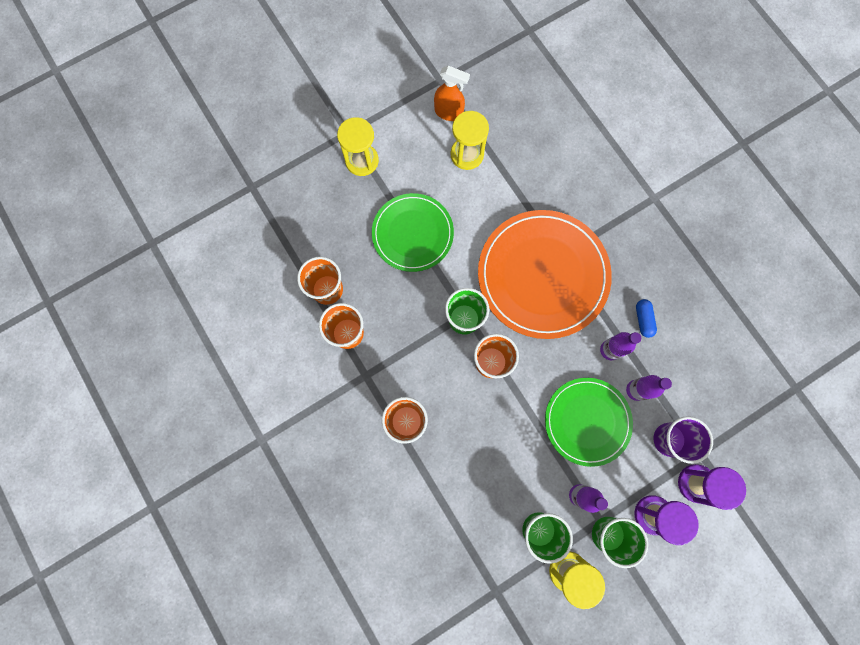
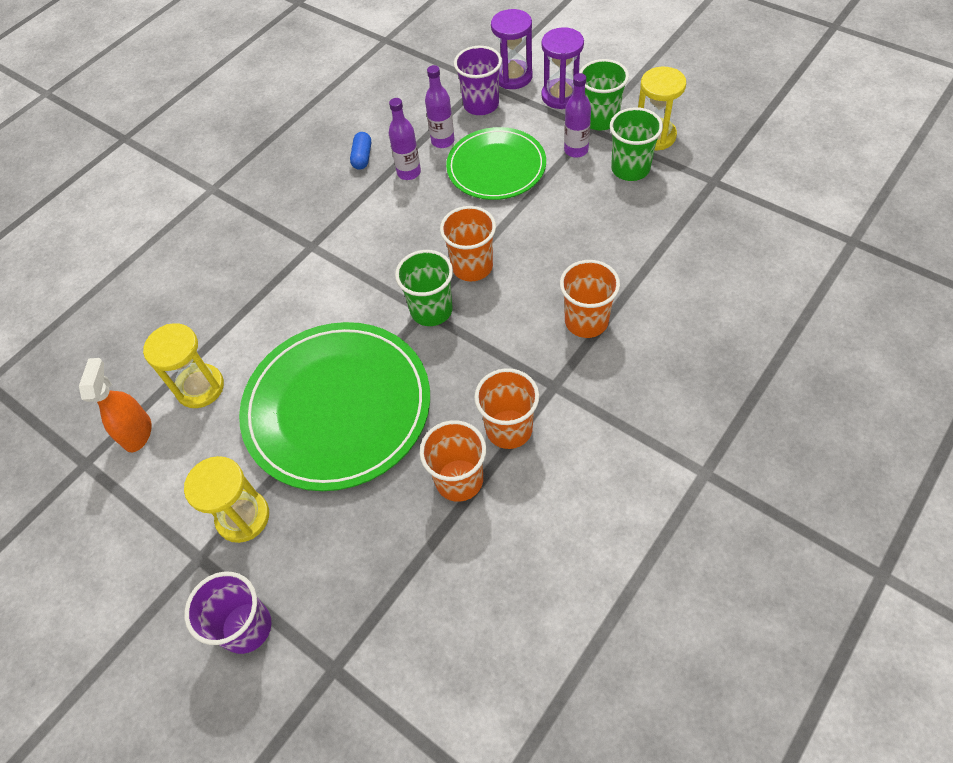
camera: 105 degrees left, 20 degrees down
(295, 148) = (246, 627): none -> purple cup
(412, 233) = (337, 407): green plate -> green plate, size x1.59
(542, 275) = (344, 255): orange plate -> none
(643, 319) = (362, 157): blue capsule -> blue capsule turned 60 degrees counterclockwise

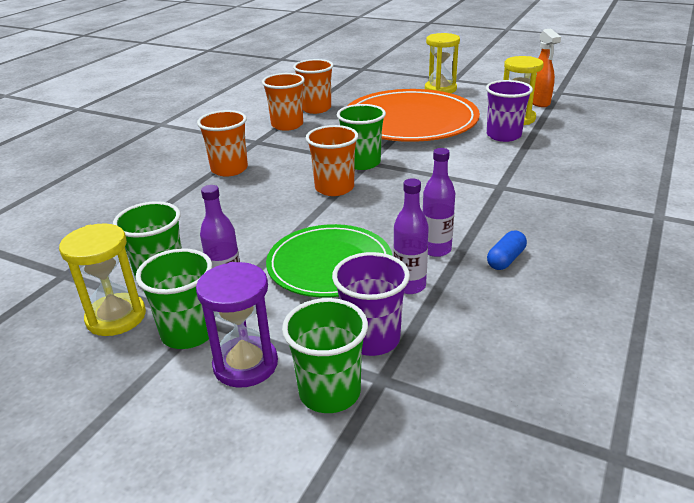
camera: 165 degrees right, 25 degrees down
(246, 627) = (412, 70): purple cup -> purple cup (503, 135)
(337, 407) = (410, 121): green plate -> orange plate
(362, 157) = (505, 259): blue capsule -> blue capsule turned 45 degrees clockwise
(513, 77) = (329, 392): purple hourglass -> green cup

